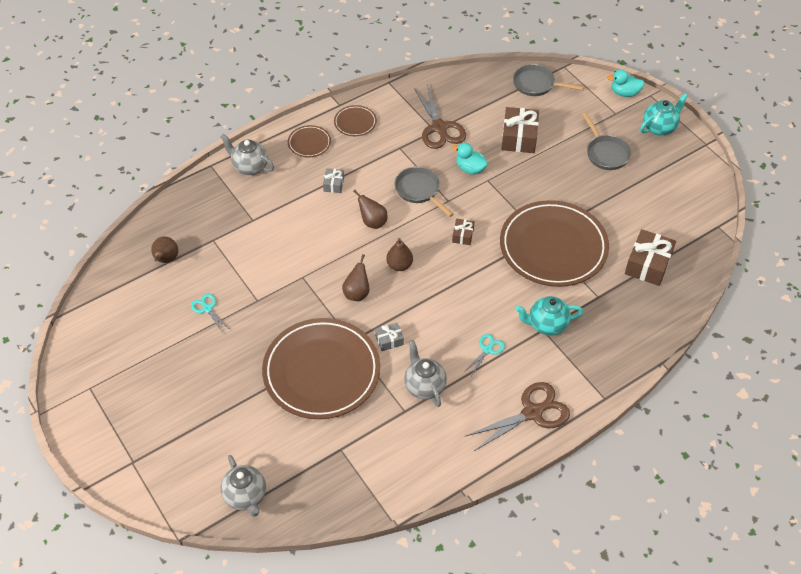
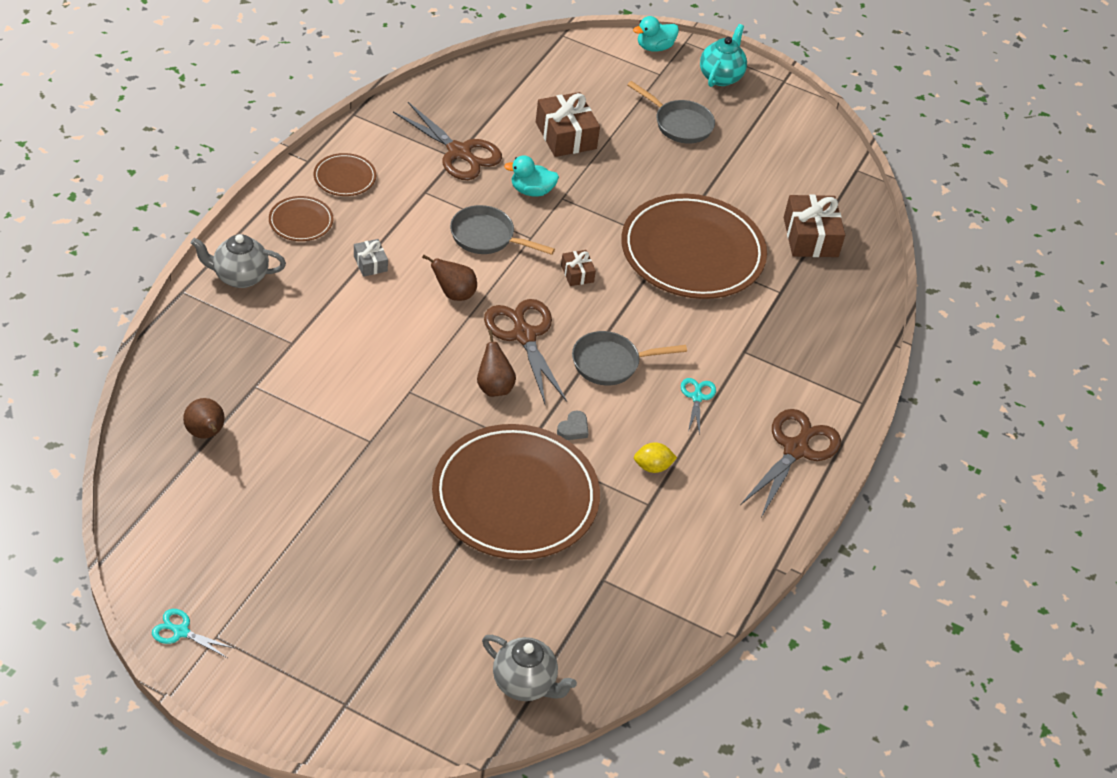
camera: 35 degrees left, 5 degrees down
(207, 308) = (309, 475): turquoise scissors -> turquoise scissors (181, 631)
(389, 340) = (573, 429): grey gift -> grey heart
(399, 265) = (524, 335): brown pear -> brown scissors
(424, 386) = (652, 467): grey teapot -> yellow lemon
(537, 84) = (544, 66): grey pan -> grey pan (610, 363)
(547, 325) = (745, 344): turquoise teapot -> none

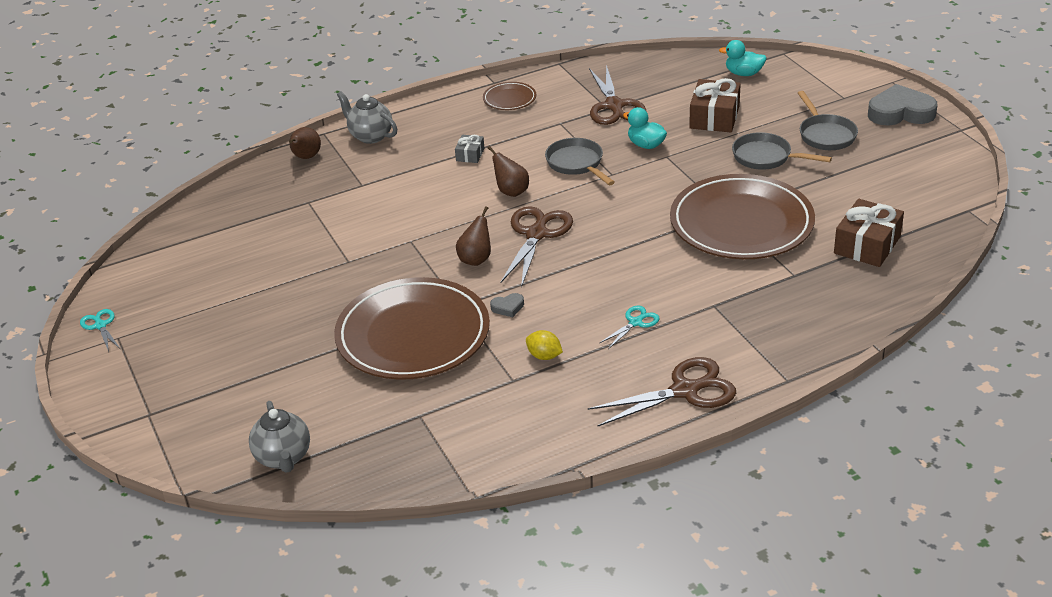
camera: 45 degrees right, 10 degrees down
(206, 434) = (246, 218): brown pear -> brown pear (306, 157)
(301, 221) = (448, 116): brown plate -> none
(577, 273) = (624, 208): brown gift -> none
(610, 363) = (587, 275): grey pan -> grey pan (766, 157)
(654, 47) = (858, 79): turquoise duck -> turquoise duck (743, 73)
(720, 77) = (900, 112): turquoise teapot -> grey heart

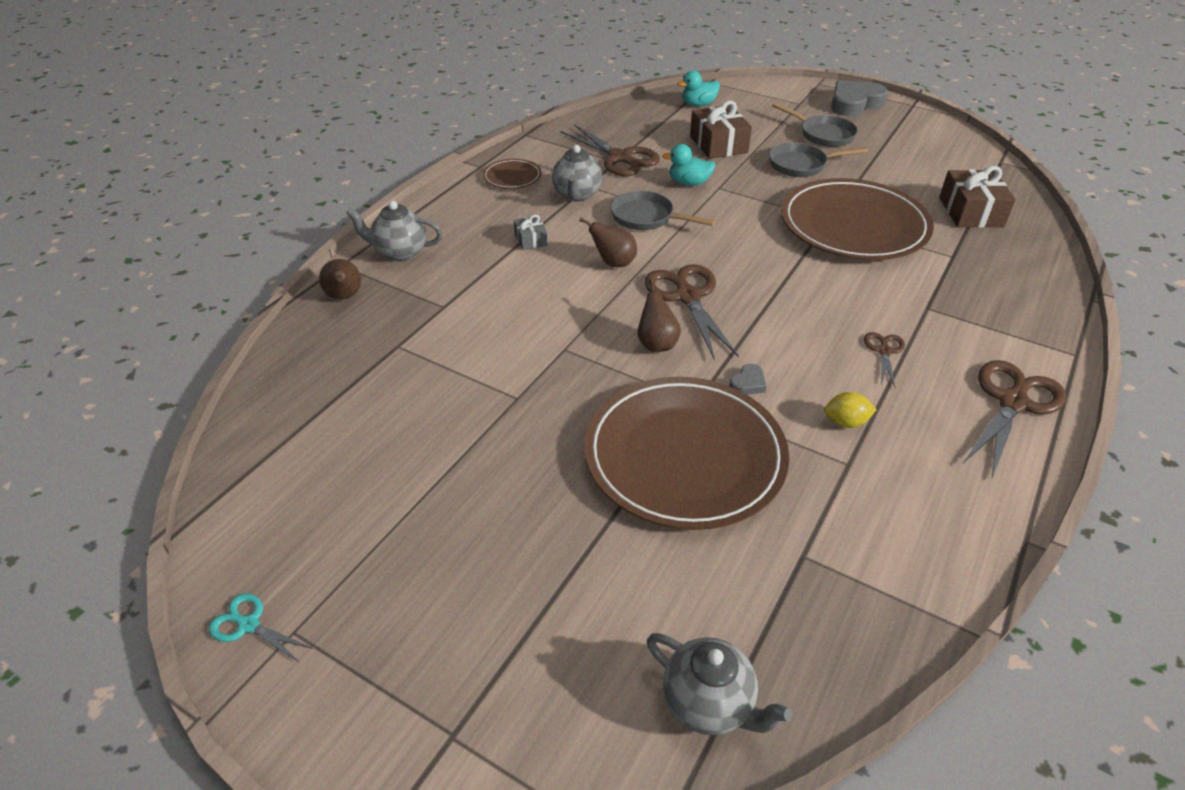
camera: 35 degrees left, 5 degrees up
(543, 129) = (577, 195): none -> grey teapot
(635, 322) = (884, 351): turquoise scissors -> brown scissors

